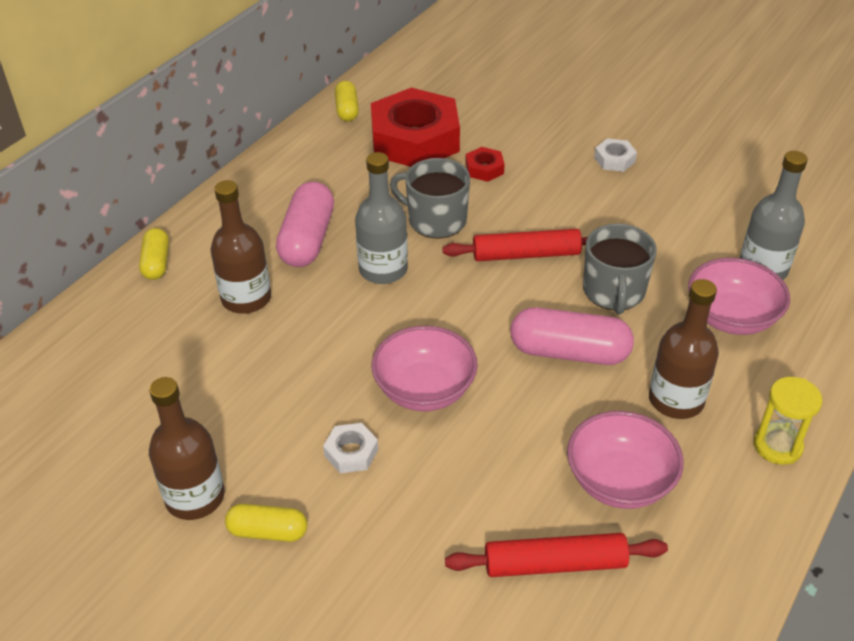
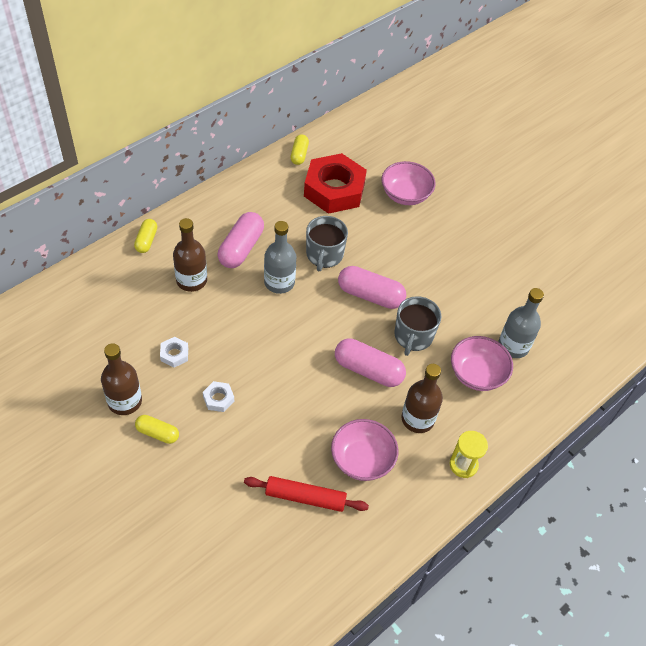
camera: 10 degrees right, 10 degrees up
(424, 390) = (274, 371): pink bowl -> pink bowl (405, 195)
(435, 220) = (324, 255): grey mug -> grey mug turned 120 degrees counterclockwise
(484, 169) = (370, 224): red nut -> none
(526, 254) = (370, 295): red rolling pin -> pink capsule
(614, 160) = (456, 239): white nut -> white nut (174, 354)

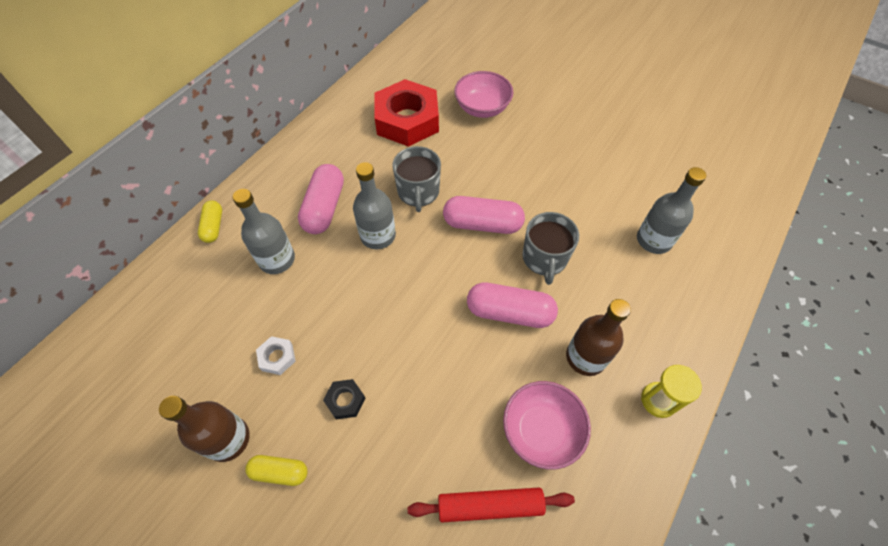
camera: 10 degrees left, 5 degrees up
(191, 280) = (277, 259): brown bottle -> grey bottle
(218, 399) = (345, 400): white nut -> black nut
(299, 154) = (360, 93): yellow capsule -> none
(477, 374) = (629, 283): pink bowl -> none

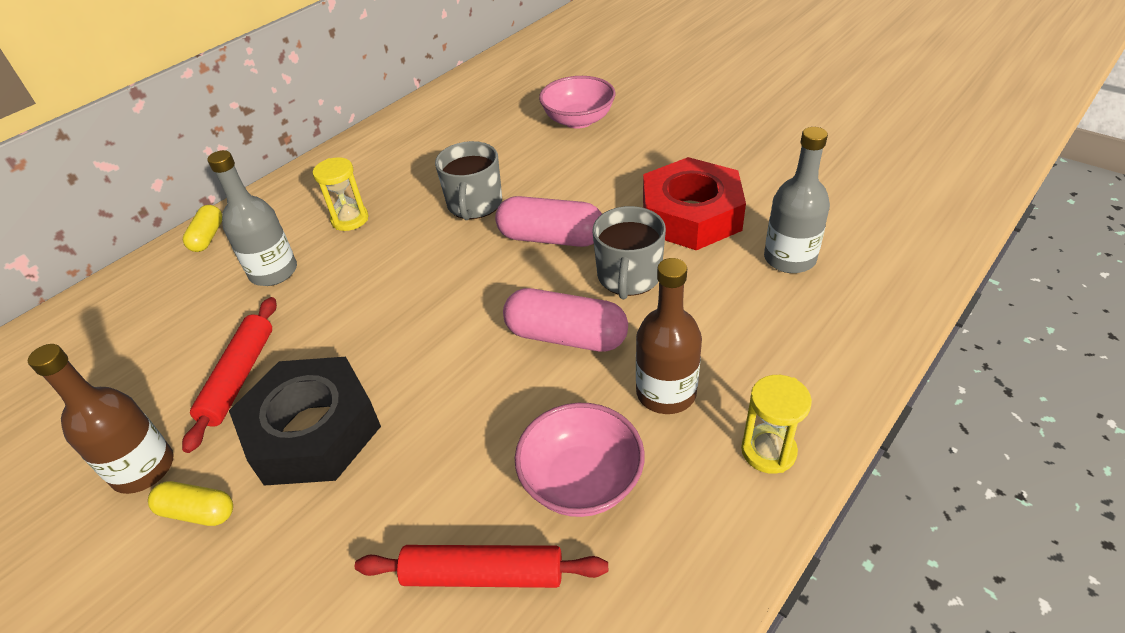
camera: 10 degrees right, 15 degrees down
(277, 357) = (239, 377): white nut -> red rolling pin
(324, 208) = (350, 219): pink capsule -> yellow hourglass
(345, 400) = (313, 431): black nut -> black nut, size x2.44
(378, 235) = (409, 249): grey bottle -> none
(407, 120) = (479, 133): red nut -> red nut (691, 215)

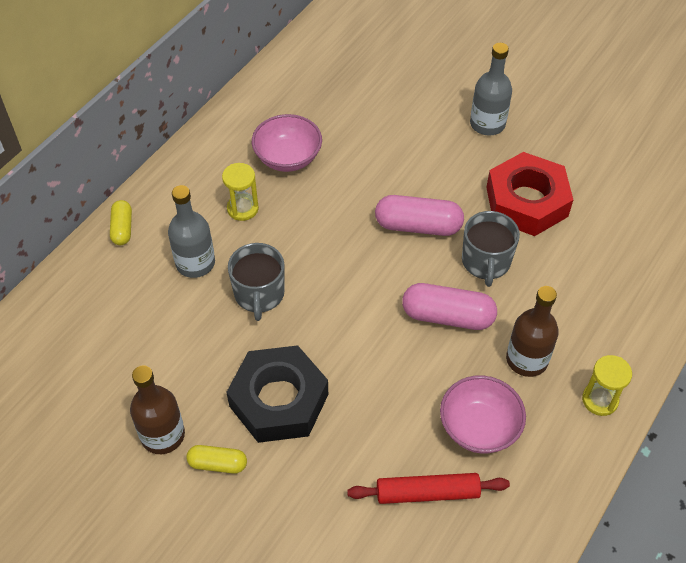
camera: 10 degrees left, 10 degrees up
(239, 377) = (205, 360): red rolling pin -> none
(474, 204) = (346, 191): grey mug -> grey mug (259, 294)
(578, 120) = (417, 97): pink bowl -> pink bowl (288, 158)
(789, 258) = (605, 243): grey bottle -> grey bottle (487, 124)

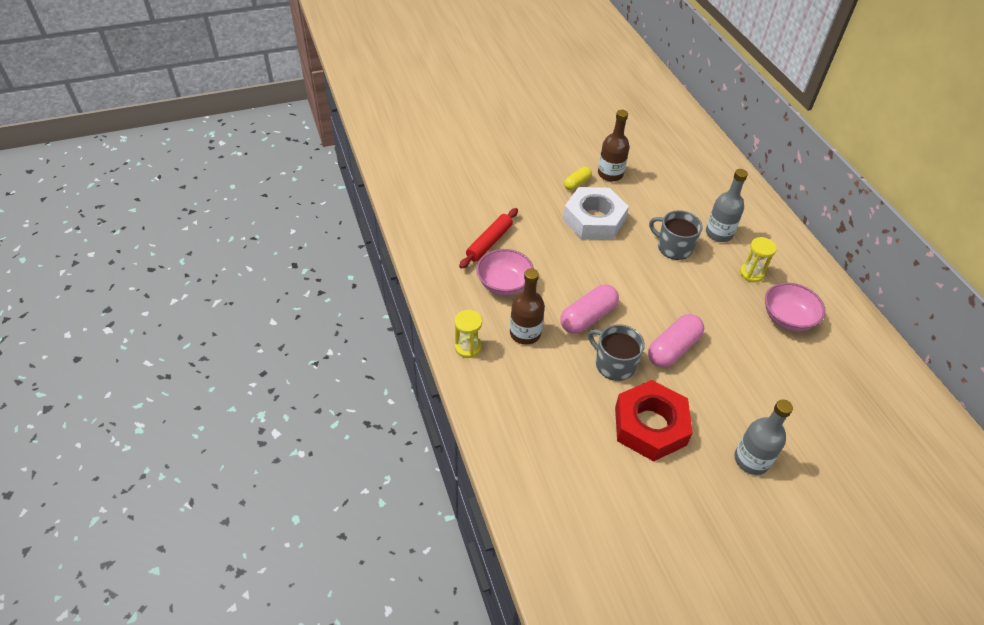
camera: 125 degrees right, 5 degrees down
(122, 228) = (770, 217): yellow capsule -> none
(279, 400) = (594, 220): black nut -> white nut

